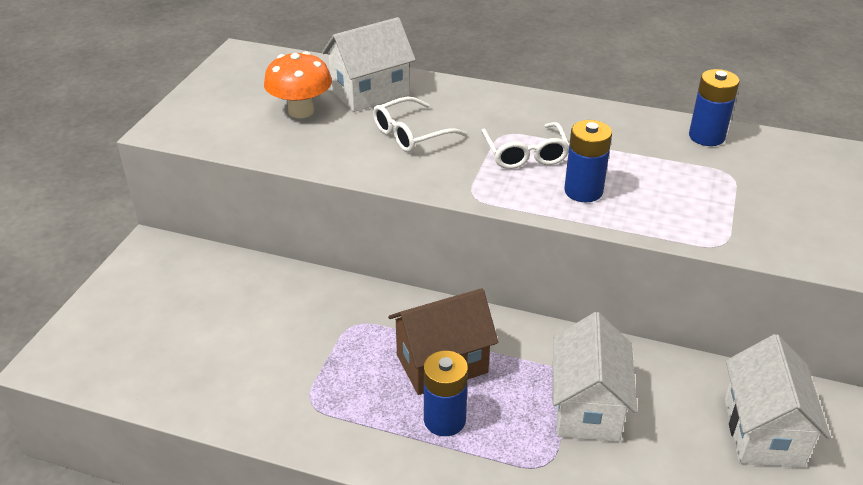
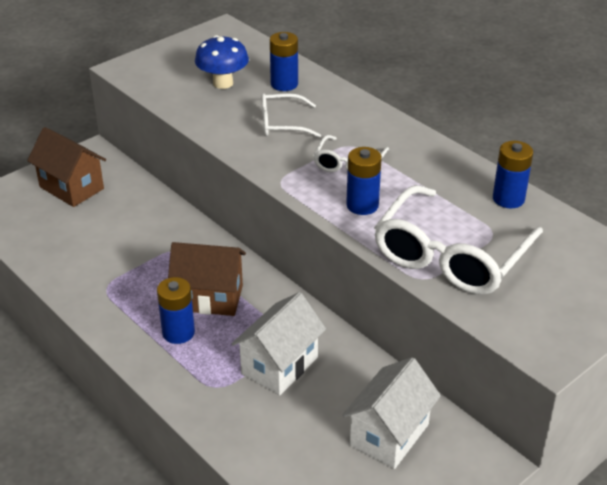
camera: 30 degrees right, 0 degrees up
(160, 299) = (71, 188): none -> brown house
(301, 111) = (223, 83): orange mushroom -> blue mushroom
(370, 93) = (284, 84): white house -> blue battery
(720, 210) = (451, 255): none -> white glasses

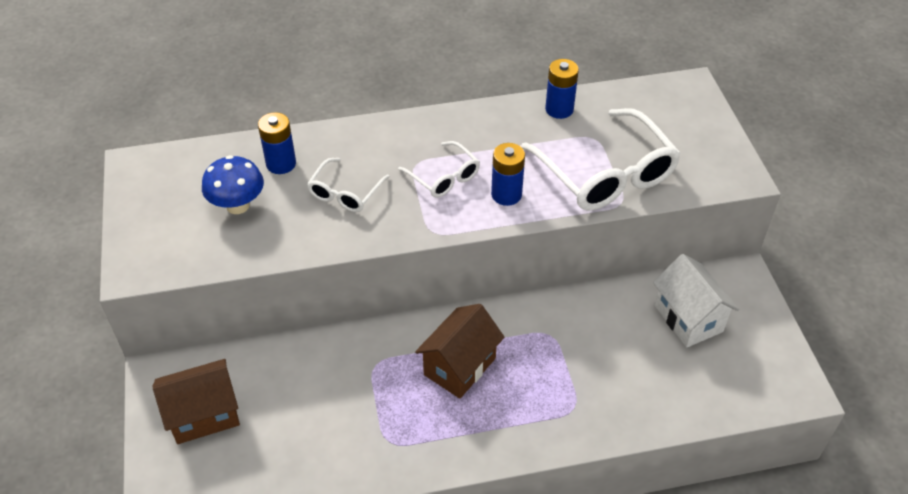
camera: 60 degrees left, 10 degrees up
(178, 332) = (490, 408): blue battery -> none
(279, 365) = (575, 353): white house -> none

